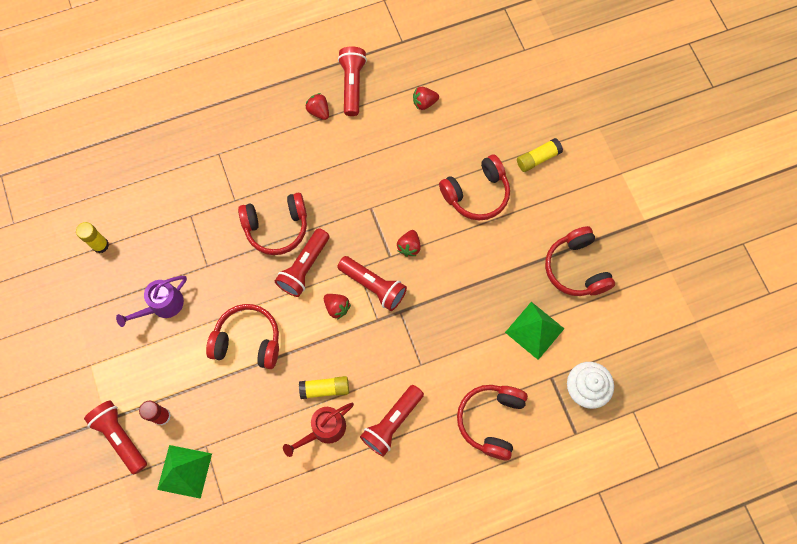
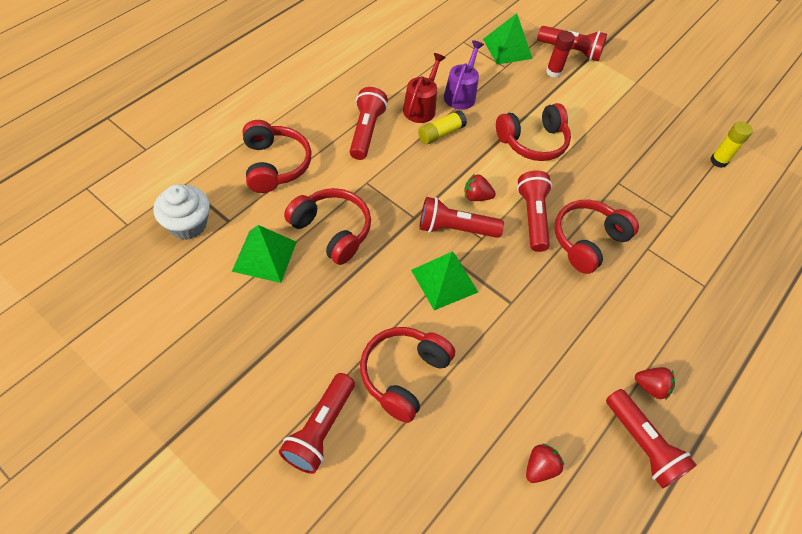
camera: 145 degrees right, 15 degrees down
(162, 306) = (624, 138): purple watering can -> purple watering can (461, 94)
(409, 247) = (444, 281): red strawberry -> green pyramid
(538, 158) = (349, 463): yellow glue stick -> none
(546, 185) = (320, 429): none -> red flashlight
(576, 268) = (241, 341): red headphones -> red headphones (332, 231)

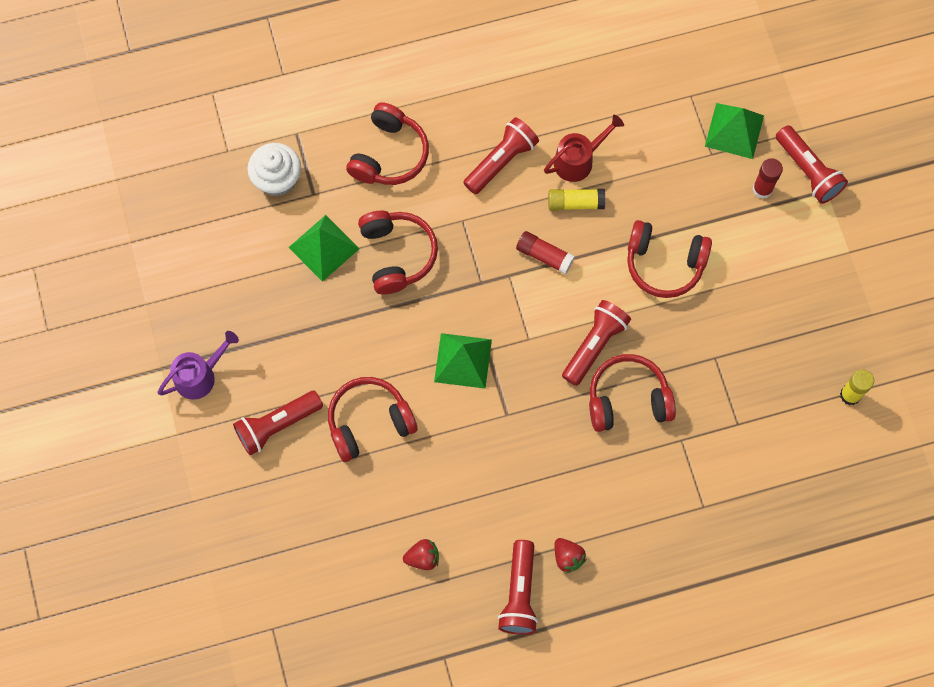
camera: 40 degrees right, 15 degrees up
(446, 176) = (544, 255): none -> red glue stick
(455, 229) = (510, 316): red flashlight -> none
(461, 94) = (633, 165): purple watering can -> purple watering can (200, 375)
(476, 196) = (556, 293): red strawberry -> none

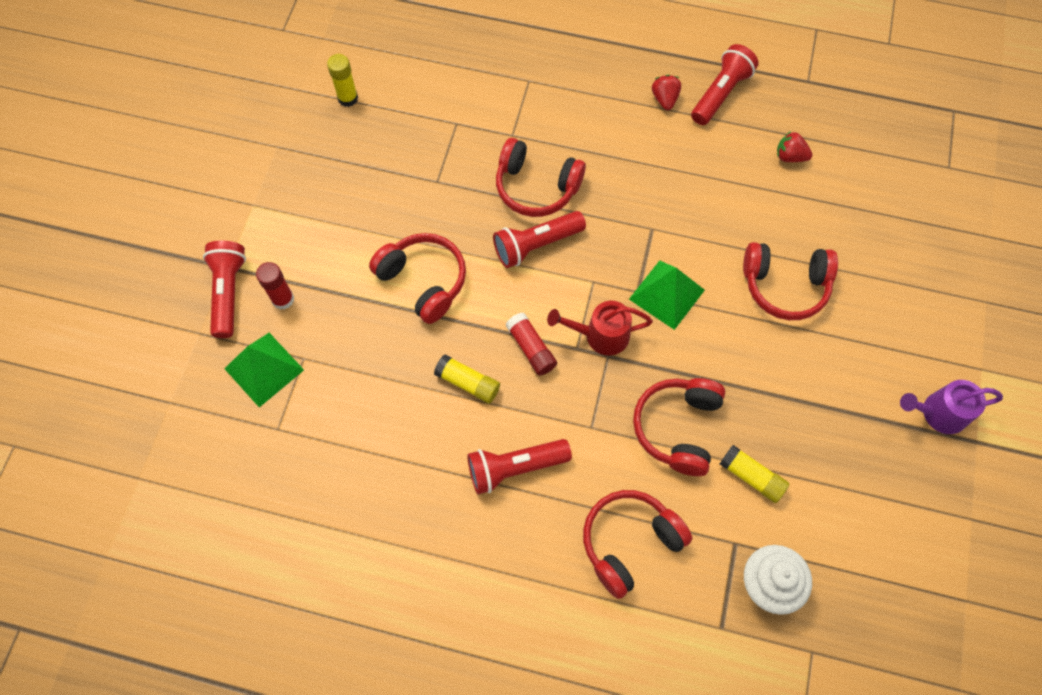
camera: 150 degrees left, 5 degrees down
(277, 425) = (876, 327): red flashlight -> none
(324, 248) = (751, 477): green pyramid -> yellow glue stick
(578, 160) = (436, 425): red watering can -> red watering can (600, 335)

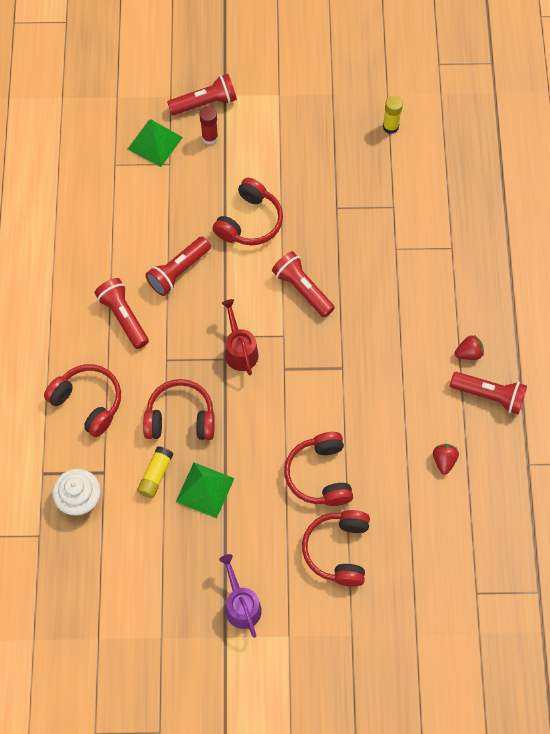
camera: 75 degrees right, 0 degrees up
(468, 383) = (178, 271): yellow glue stick -> red flashlight
(531, 348) = (216, 306): red glue stick -> none
(536, 187) = (353, 277): red headphones -> red headphones (338, 550)
(667, 294) = (287, 389): green pyramid -> green pyramid (205, 490)

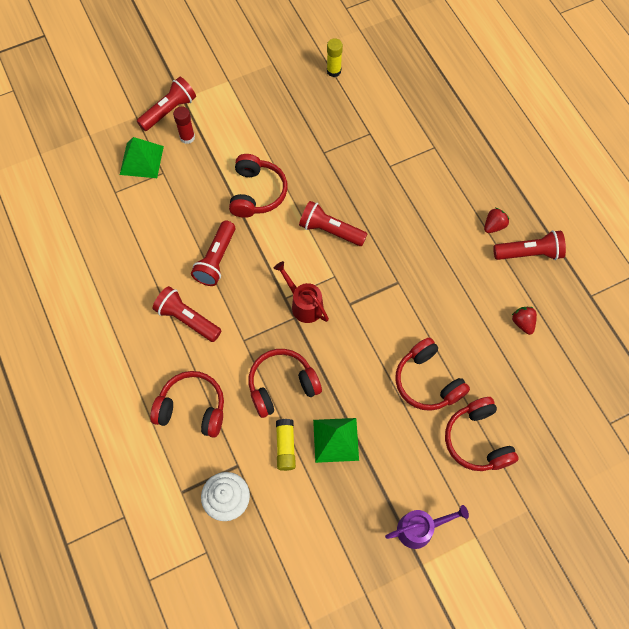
camera: 25 degrees left, 0 degrees up
(241, 604) = (420, 528): purple watering can -> purple watering can turned 120 degrees clockwise

